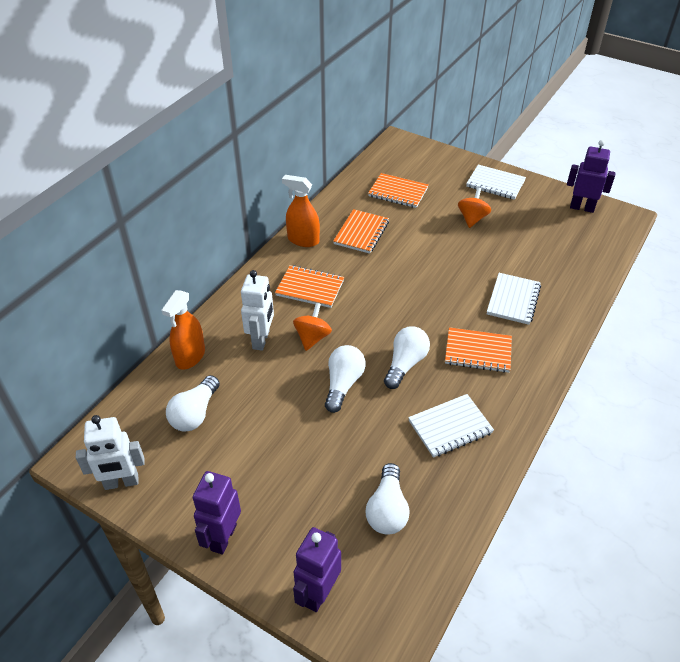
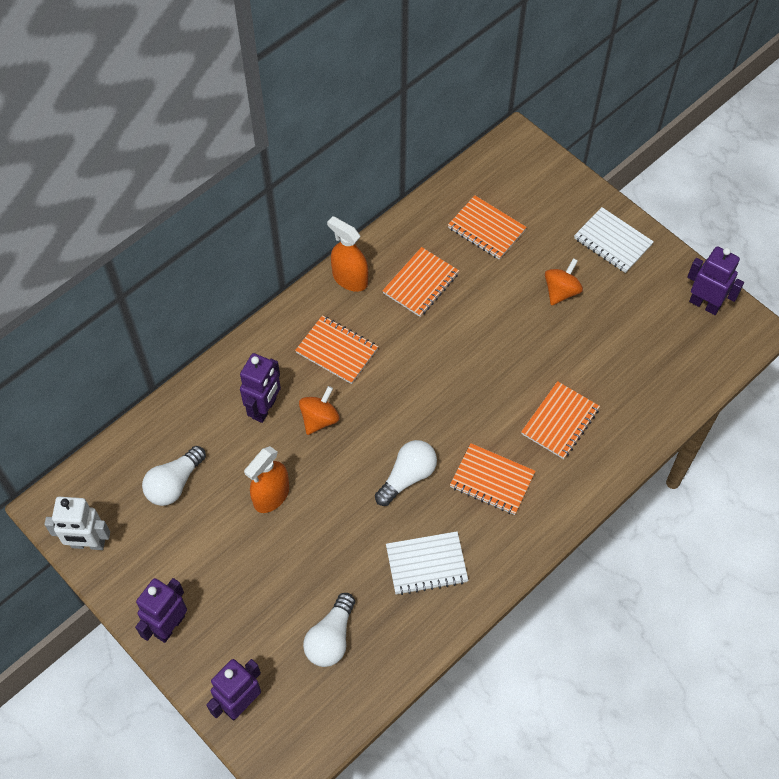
camera: 15 degrees right, 15 degrees up
(190, 356) = (185, 412): orange spray bottle -> orange spray bottle (271, 496)
(261, 340) = (264, 408): white robot -> purple robot
(343, 384) = (334, 485): white light bulb -> none
(513, 300) = (560, 421): white notebook -> orange notebook

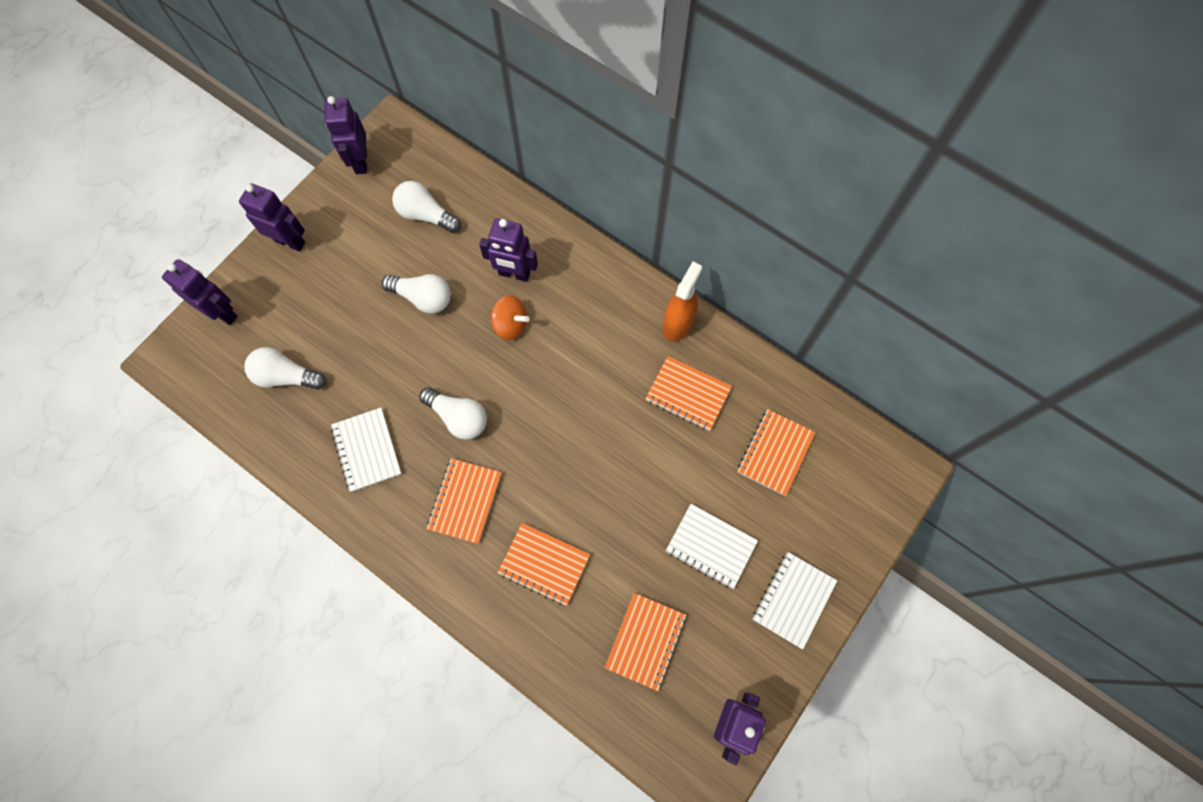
camera: 80 degrees right, 10 degrees up
(88, 544) = (360, 162): white robot -> purple robot
(271, 496) = (423, 298): orange spray bottle -> white light bulb
(337, 351) = (590, 326): orange notebook -> orange notebook (645, 641)
(561, 291) = (710, 546): orange spinning top -> white notebook

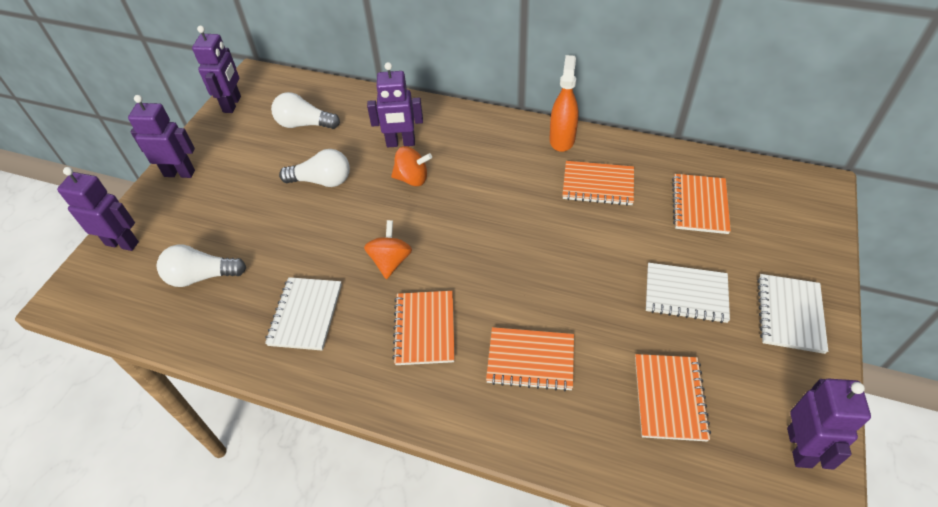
camera: 15 degrees left, 20 degrees down
(360, 162) = (232, 104): purple robot -> purple robot turned 150 degrees counterclockwise
(367, 450) = (305, 315): white notebook -> white notebook turned 45 degrees clockwise
(458, 417) = (390, 261): white light bulb -> orange spinning top

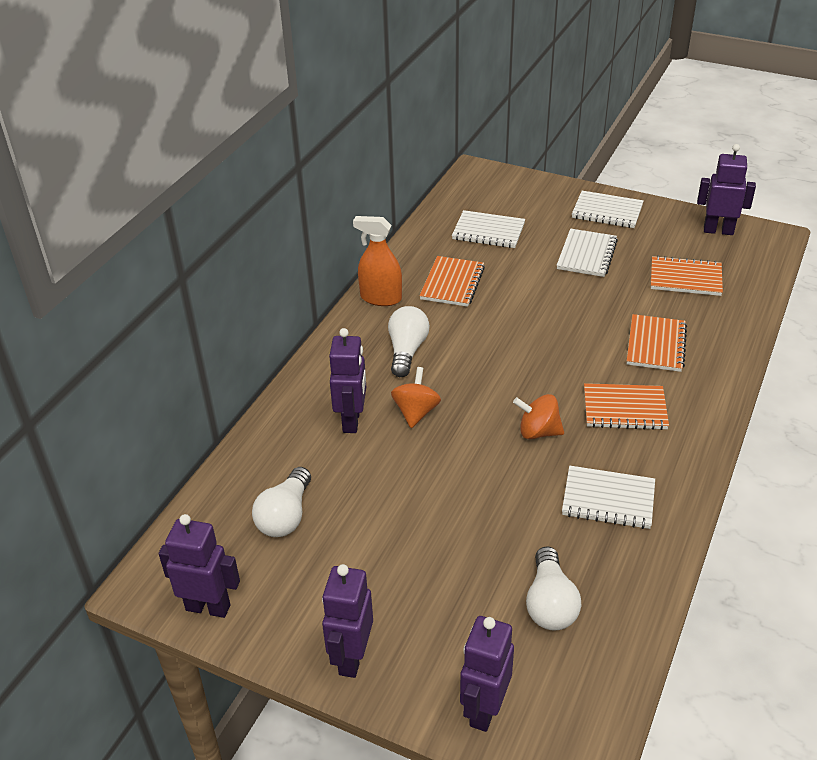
camera: 85 degrees left, 10 degrees down
(322, 181) = (402, 493): white light bulb -> white light bulb (407, 351)
(699, 205) = (488, 232): orange notebook -> white notebook

